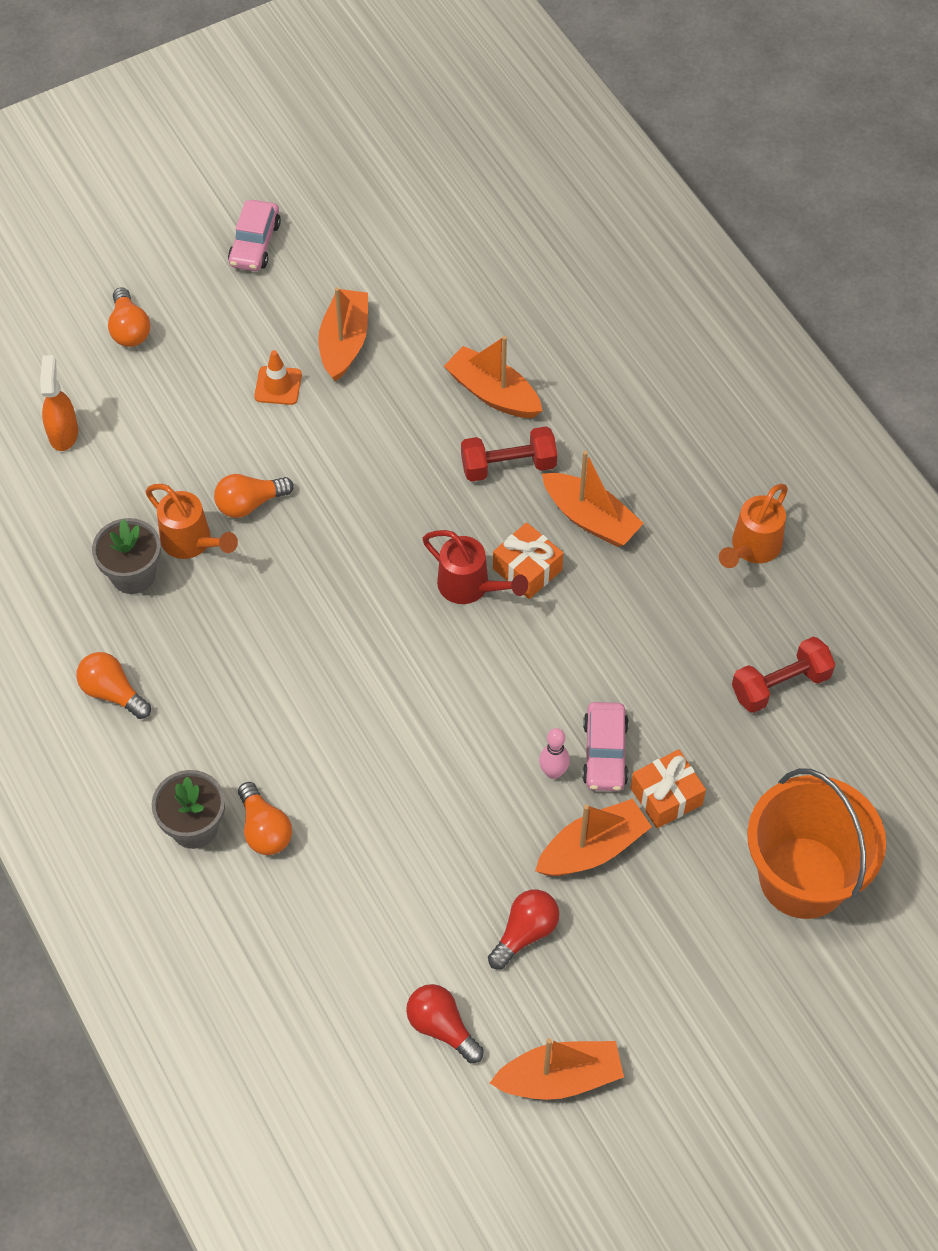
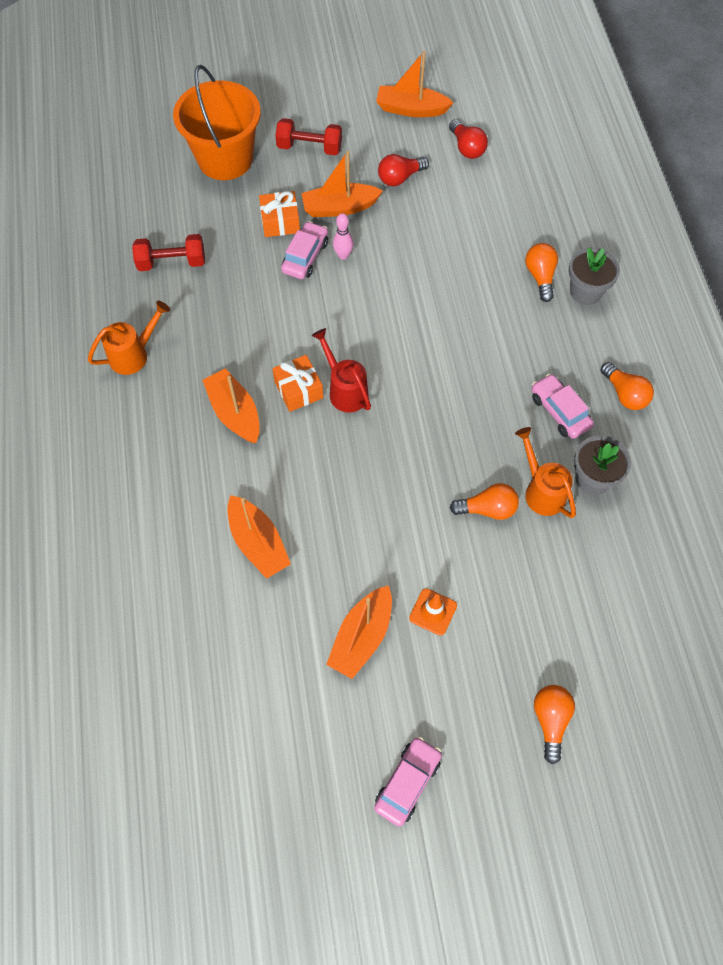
camera: 160 degrees left, 5 degrees up
(63, 433) = (629, 627): orange spray bottle -> none
(192, 643) = (559, 411): none -> pink car
(508, 466) = (275, 474): red dumbbell -> red dumbbell (309, 147)

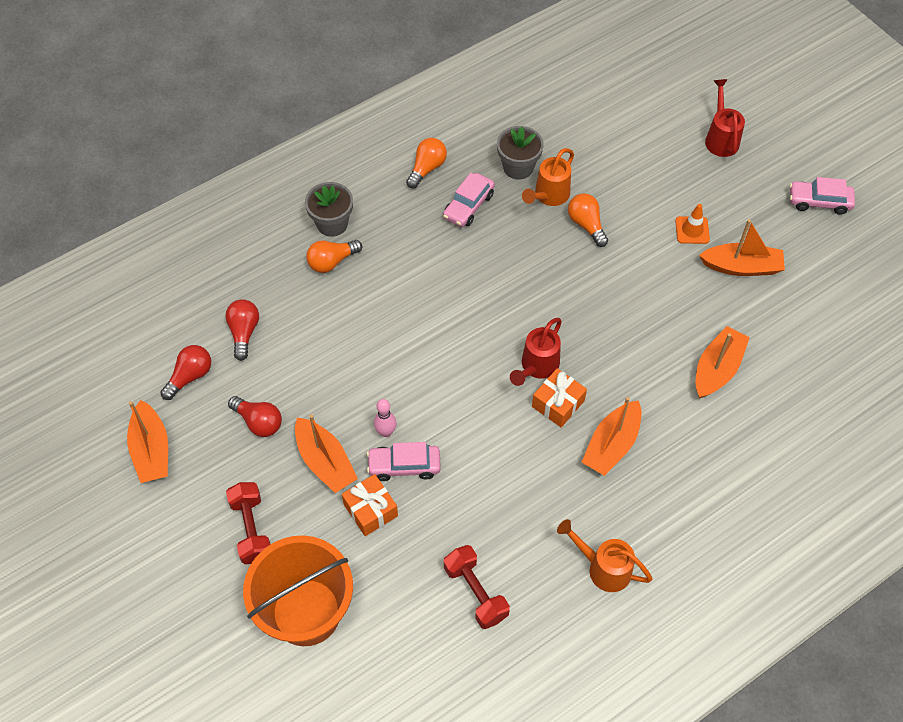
camera: 115 degrees left, 5 degrees down
(493, 193) = (244, 332): none -> red light bulb
(550, 720) = (721, 138): orange light bulb -> red watering can

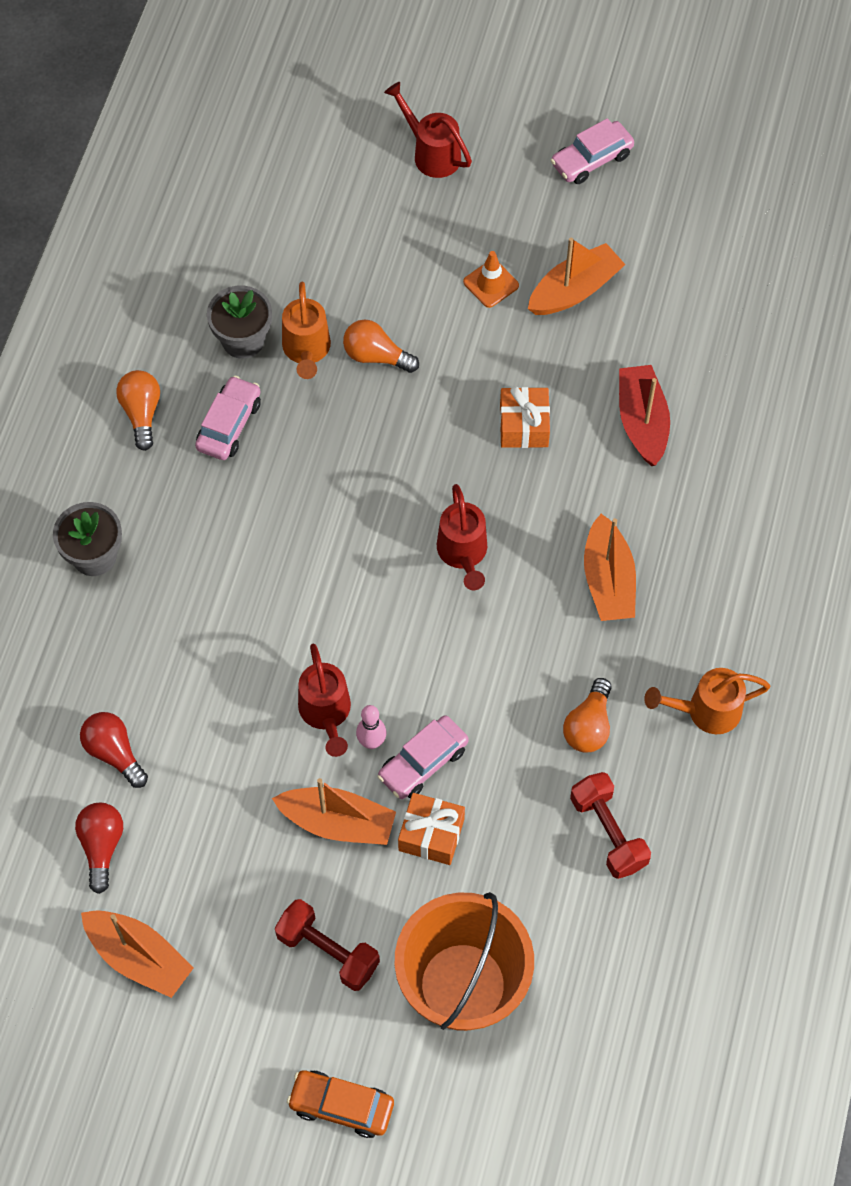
camera: 40 degrees left, 5 degrees up
(175, 623) = (341, 1106): none -> orange car
(259, 422) = (227, 836): red light bulb -> none
(332, 262) = (136, 600): orange light bulb -> orange light bulb (588, 726)
(376, 396) = (326, 713): none -> red watering can
(468, 206) = (229, 425): pink car -> pink car turned 150 degrees counterclockwise
(475, 592) = (608, 832): red dumbbell -> red dumbbell turned 45 degrees clockwise
(558, 404) = (518, 577): orange gift -> orange gift (524, 425)
(717, 369) = (642, 422): orange boat -> red boat

